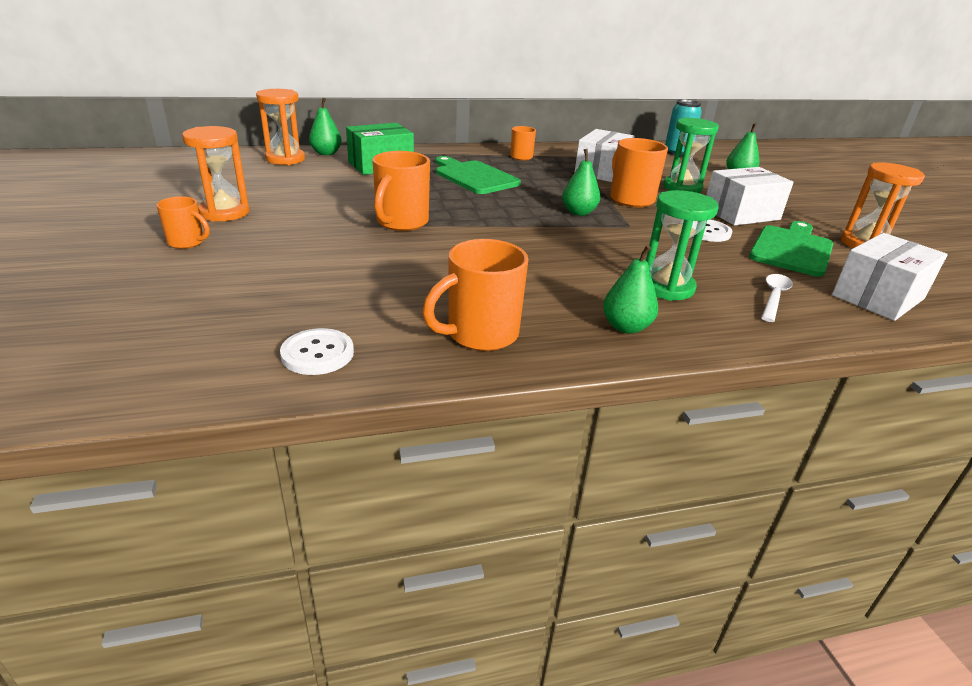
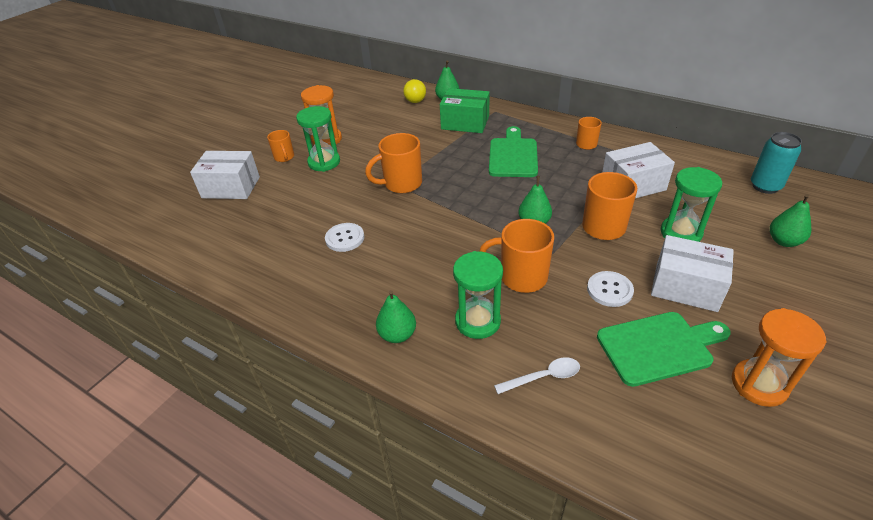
camera: 50 degrees right, 10 degrees up
(262, 232) = (324, 162): none -> green hourglass
(285, 159) = (415, 99): orange hourglass -> yellow light bulb
(317, 353) = (240, 261): white button -> white button (345, 238)
(480, 334) = (317, 291): orange mug -> orange mug (521, 277)
(878, 297) = (642, 435): white box -> white box (231, 187)

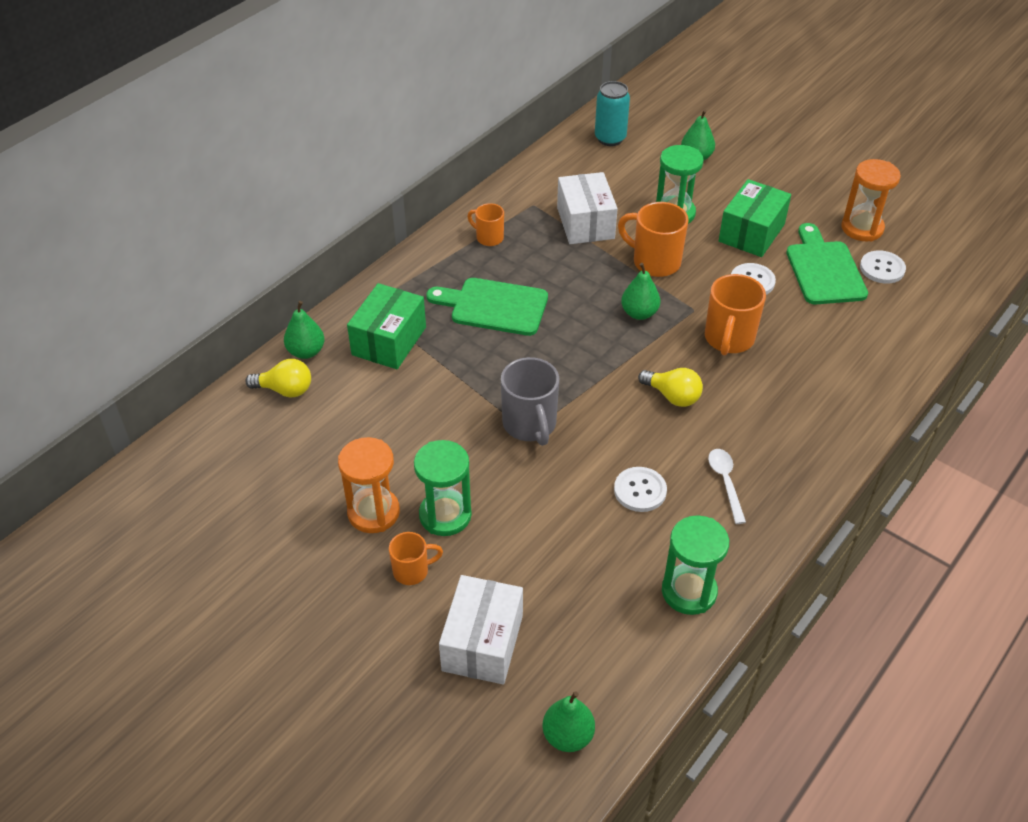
camera: 85 degrees left, 5 degrees up
(397, 335) = (808, 447): green pear -> green pear (568, 736)
(401, 184) = (530, 425): orange mug -> grey mug
(443, 248) = (672, 396): none -> yellow light bulb
(477, 321) = (790, 382): green hourglass -> green hourglass (689, 591)
(543, 377) = (859, 347): white spoon -> white spoon (725, 482)
(686, 287) = (751, 233): white box -> green box
(691, 403) = (882, 268): none -> white button

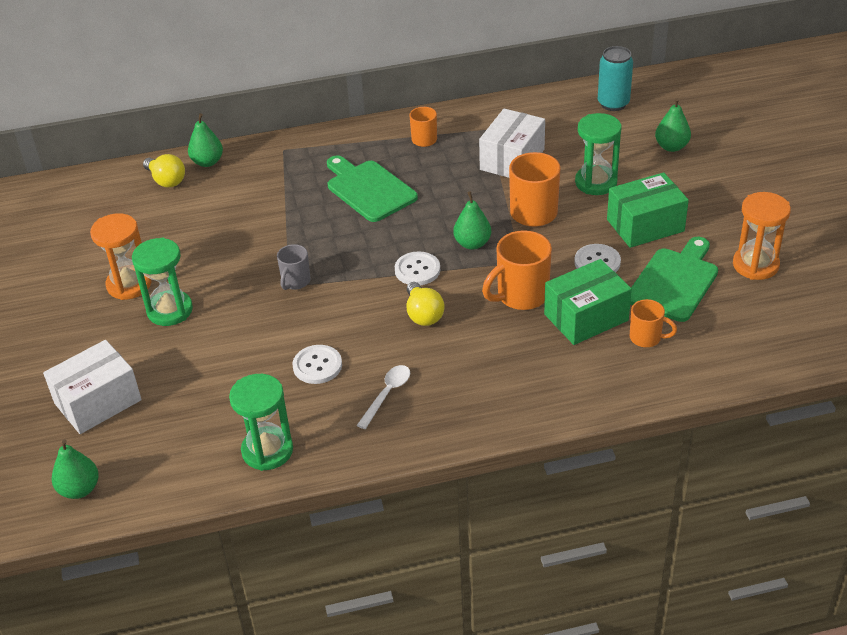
camera: 40 degrees right, 5 degrees down
(389, 341) = (268, 180): green box -> green box (586, 317)
(412, 571) = (109, 333): orange mug -> orange mug (646, 338)
(530, 425) = (295, 282): grey mug -> grey mug, size x0.59
(882, 268) = (731, 305): white button -> white button (417, 270)

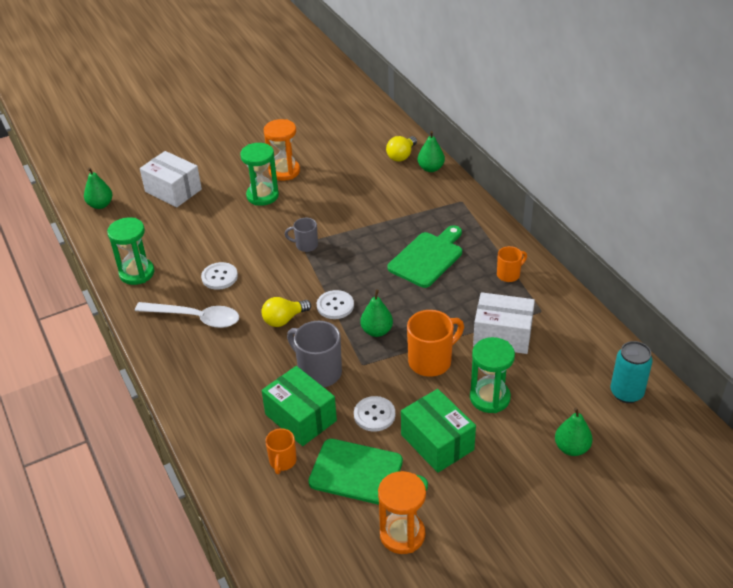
camera: 75 degrees right, 0 degrees up
(387, 394) = (195, 318): white spoon -> white spoon, size x1.67
(521, 296) = (318, 372): orange mug -> grey mug

